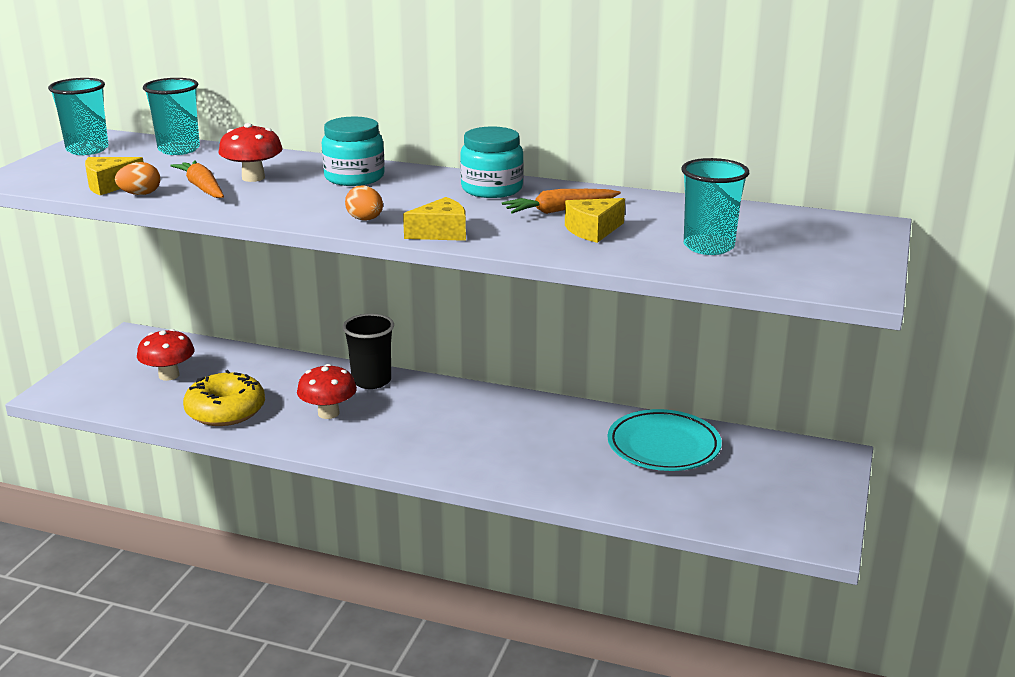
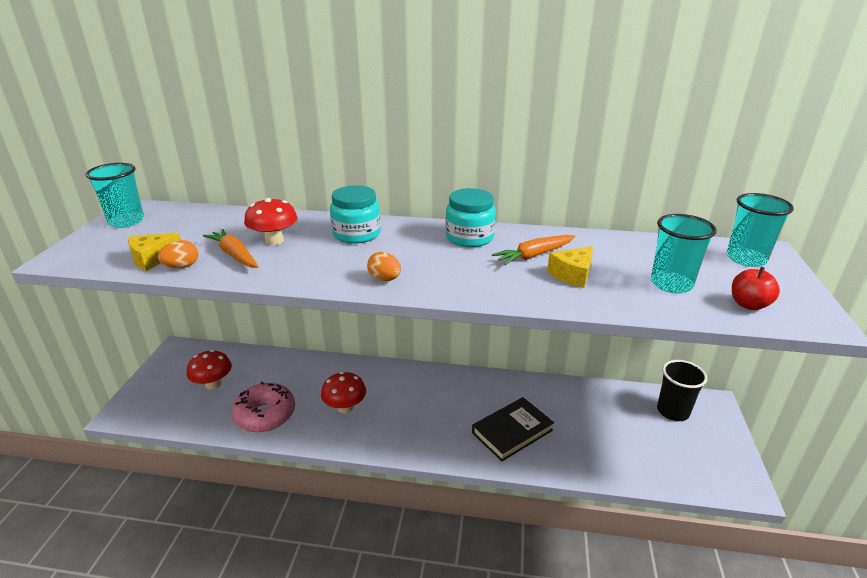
camera: 10 degrees left, 5 degrees up
(179, 149) = (204, 216): turquoise cup -> turquoise cup (746, 259)
(225, 411) = (265, 415): yellow donut -> pink donut
(371, 381) = (368, 372): black cup -> black cup (673, 411)
(441, 233) = (454, 289): yellow cheese -> none
(536, 457) = (512, 431): none -> black book
(663, 446) = (596, 409): turquoise plate -> none
(787, 270) = (748, 305): none -> red apple

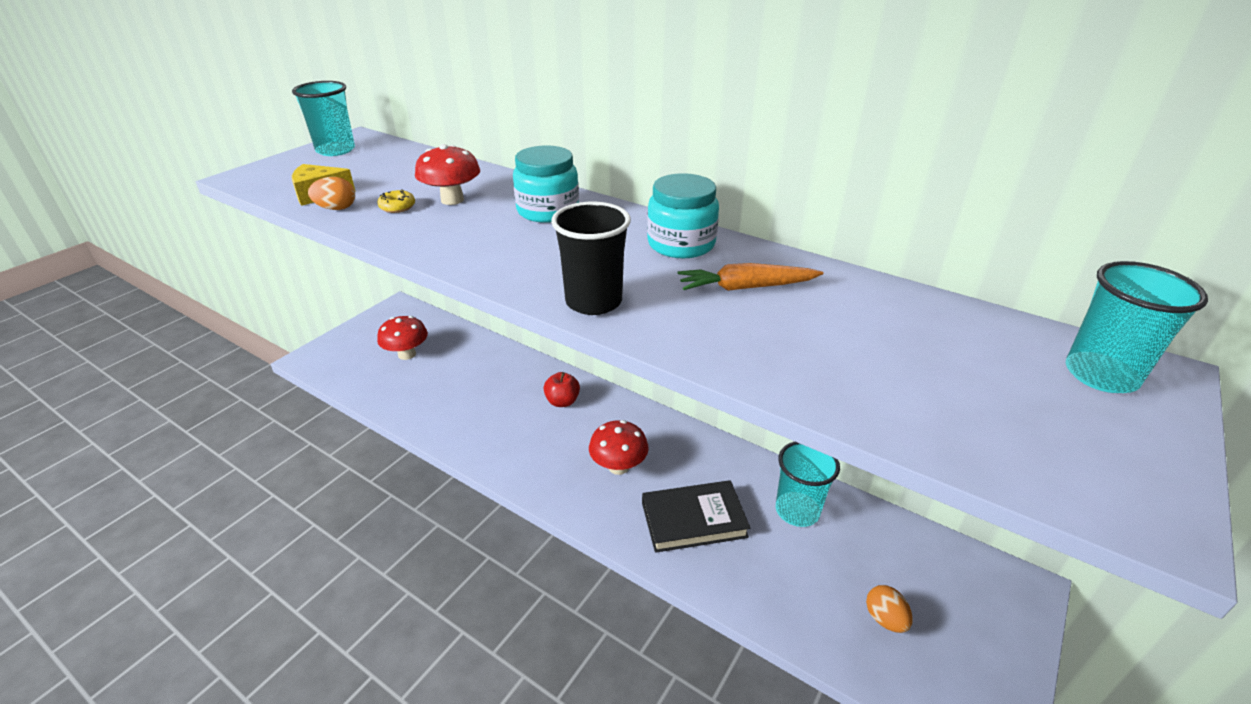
camera: 25 degrees right, 5 degrees up
(234, 255) = (397, 207): orange carrot -> yellow donut
(265, 415) = (434, 403): pink donut -> none
(345, 407) = (518, 422): red mushroom -> red mushroom (618, 466)
(384, 279) = (525, 272): orange egg -> orange egg (885, 619)
(572, 275) = (775, 327): yellow cheese -> none
(671, 284) = (921, 381): turquoise cup -> turquoise cup (797, 511)
(673, 411) = (946, 575): black cup -> black cup (593, 302)
(748, 305) = (1032, 451): red apple -> red apple (562, 401)

